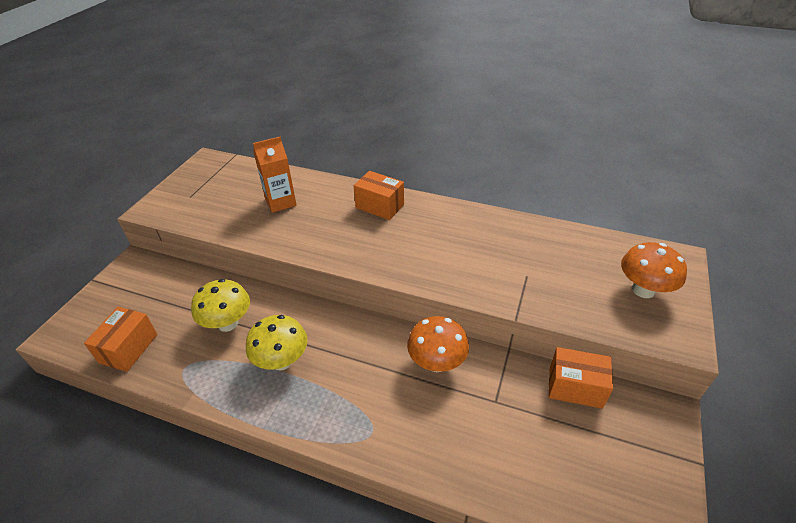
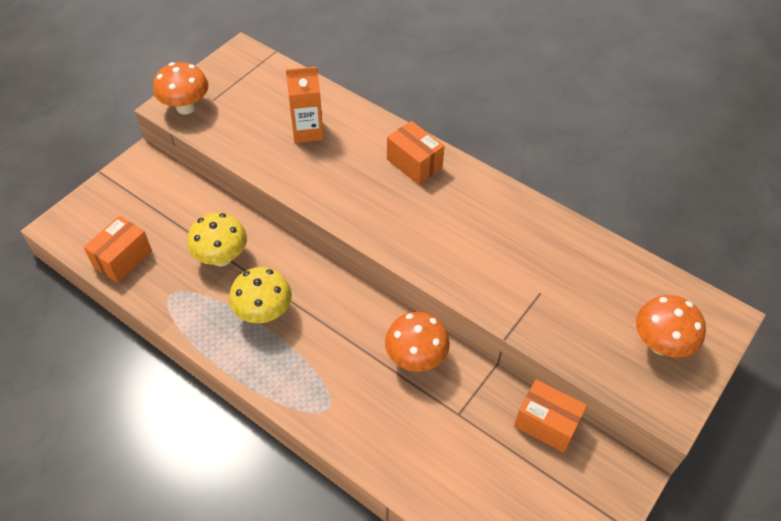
camera: 15 degrees right, 10 degrees up
(166, 207) = (186, 107): none -> orange mushroom

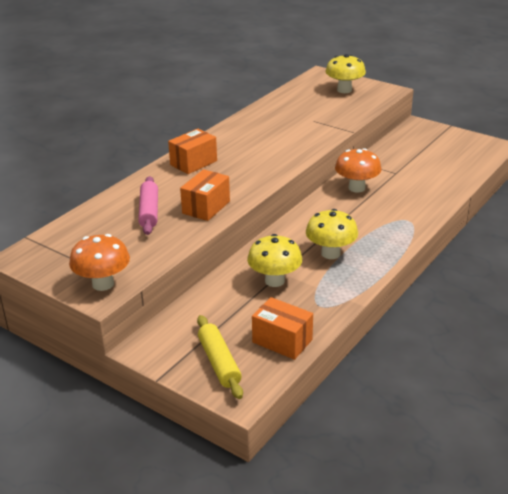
camera: 90 degrees left, 20 degrees down
(107, 211) = (219, 362): none -> yellow rolling pin
(307, 131) = (149, 211): orange carton -> pink rolling pin
(546, 424) = (392, 146): orange box -> orange box (206, 207)
(660, 344) = (344, 90): orange mushroom -> yellow mushroom

